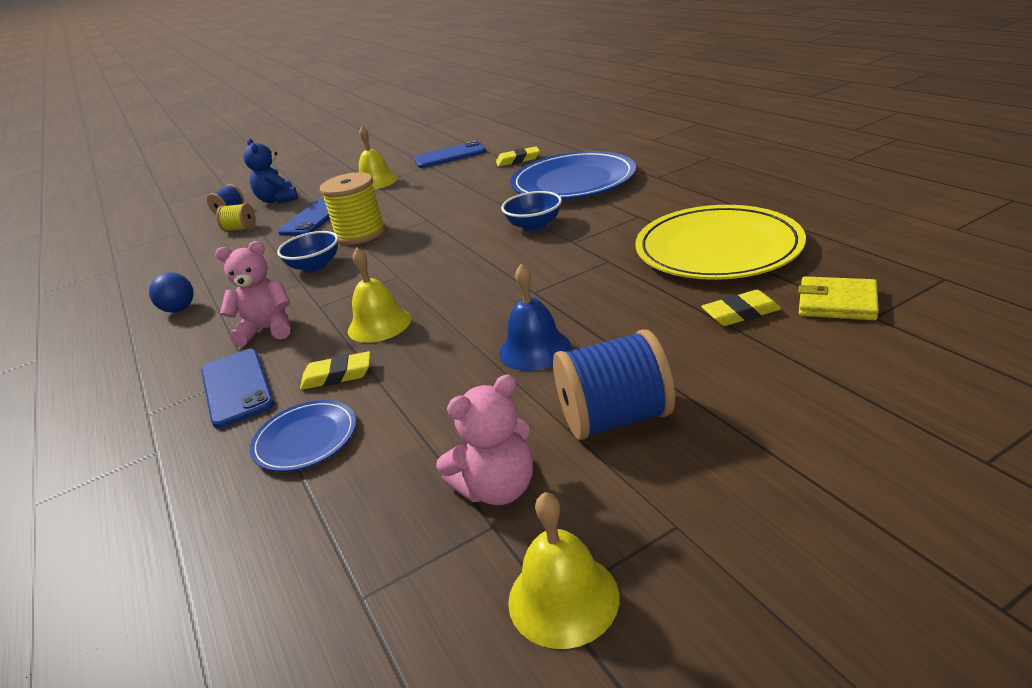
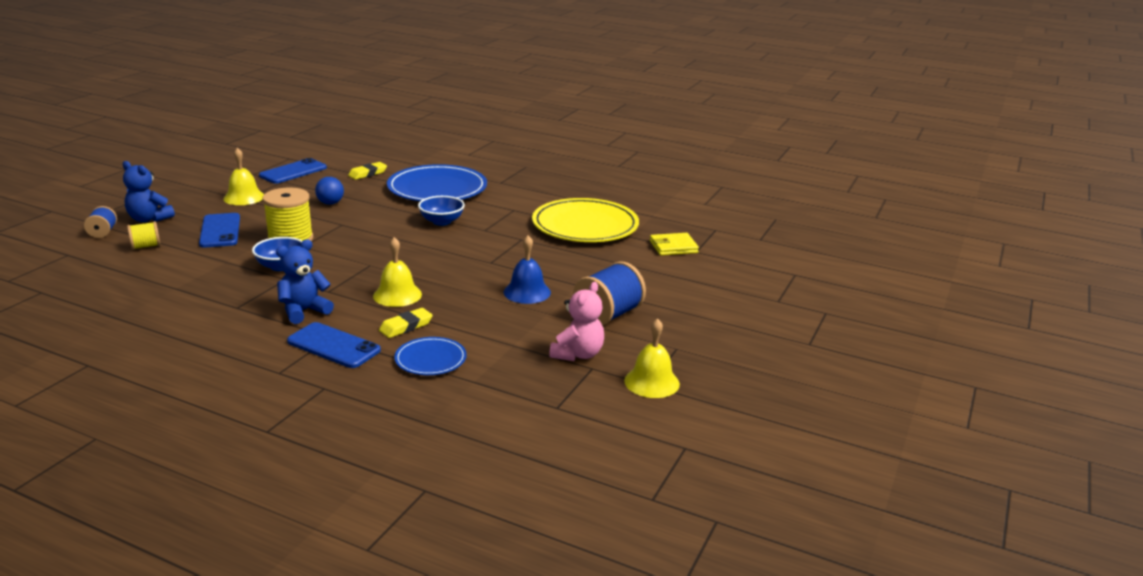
camera: 40 degrees left, 5 degrees down
(179, 309) = (187, 311): blue ball -> blue ball (330, 203)
(267, 330) = (304, 311): pink teddy bear -> blue teddy bear
(740, 313) = (628, 258): yellow eraser -> none

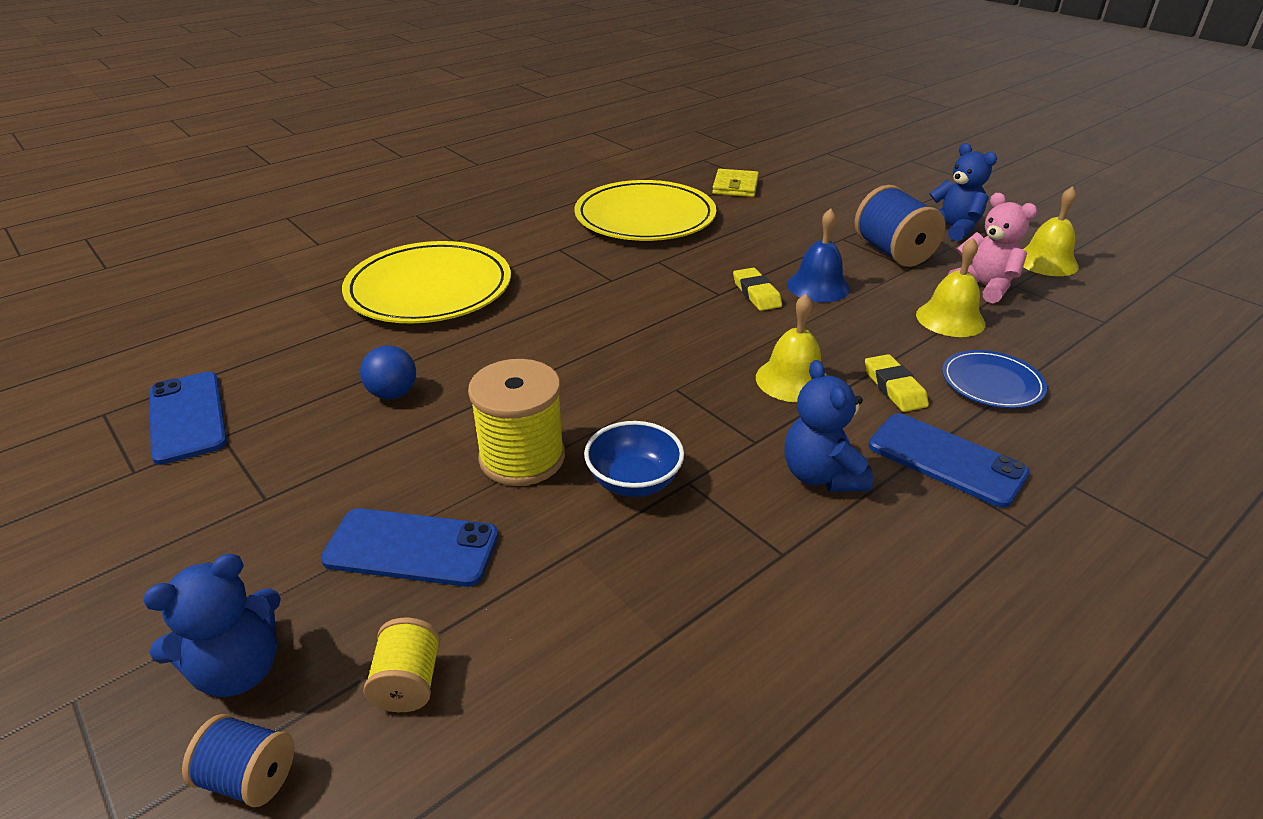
camera: 65 degrees left, 10 degrees up
(244, 197) = (257, 497): yellow bell -> yellow bell (950, 319)
(333, 346) = (946, 460): blue phone -> blue phone turned 75 degrees clockwise
(367, 173) = (295, 338): yellow eraser -> yellow eraser (756, 293)
(437, 188) = (429, 289): blue plate -> yellow plate
(441, 221) = (558, 305): blue bowl -> none
(681, 338) = (953, 228): none -> blue teddy bear

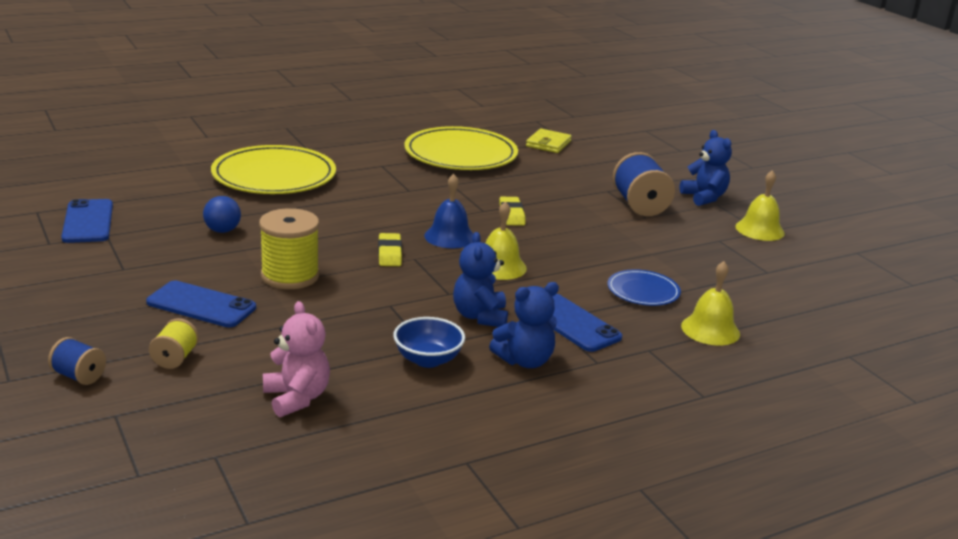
camera: 10 degrees right, 10 degrees down
(239, 669) = (85, 337): blue teddy bear -> blue teddy bear (525, 361)
(634, 482) = (355, 299): blue bowl -> blue bowl (428, 359)
(818, 286) = (562, 217): blue bell -> blue bell (449, 236)
(894, 387) = (569, 282): yellow eraser -> yellow eraser (389, 253)
(950, 319) = (647, 252): yellow bell -> yellow bell (710, 330)
(984, 287) = (692, 237): pink teddy bear -> pink teddy bear (297, 398)

